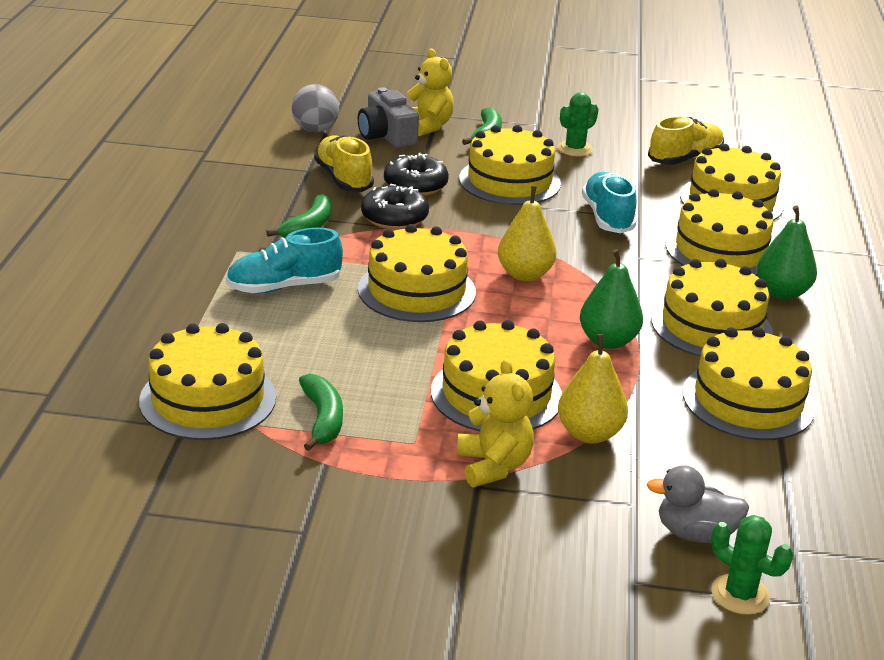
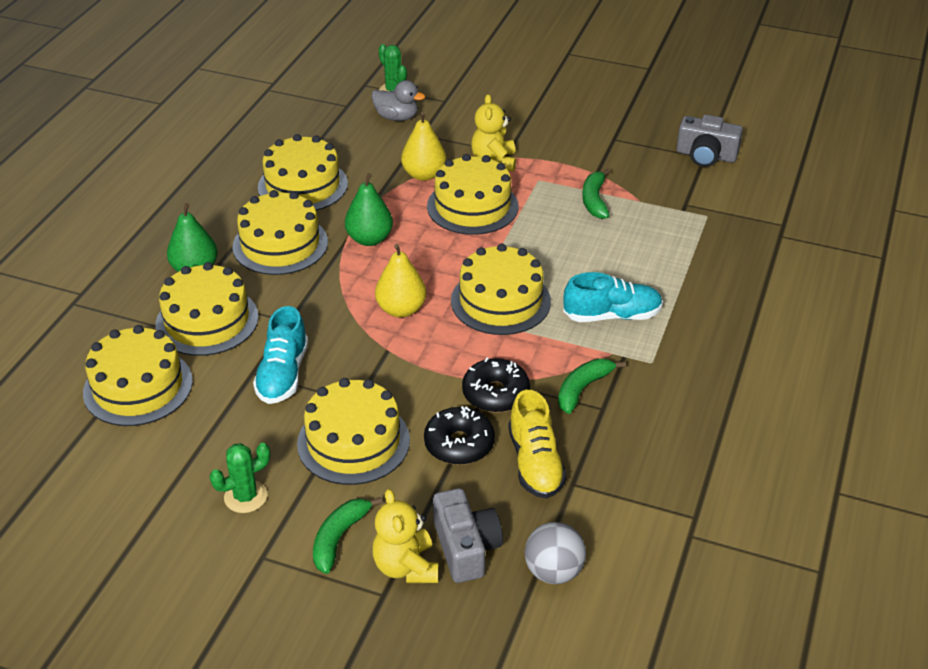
camera: 165 degrees left, 10 degrees up
(140, 515) = (706, 156): none -> grey camera
(208, 399) = (671, 221): yellow cake -> none
(685, 159) = (128, 464): yellow shoe -> none

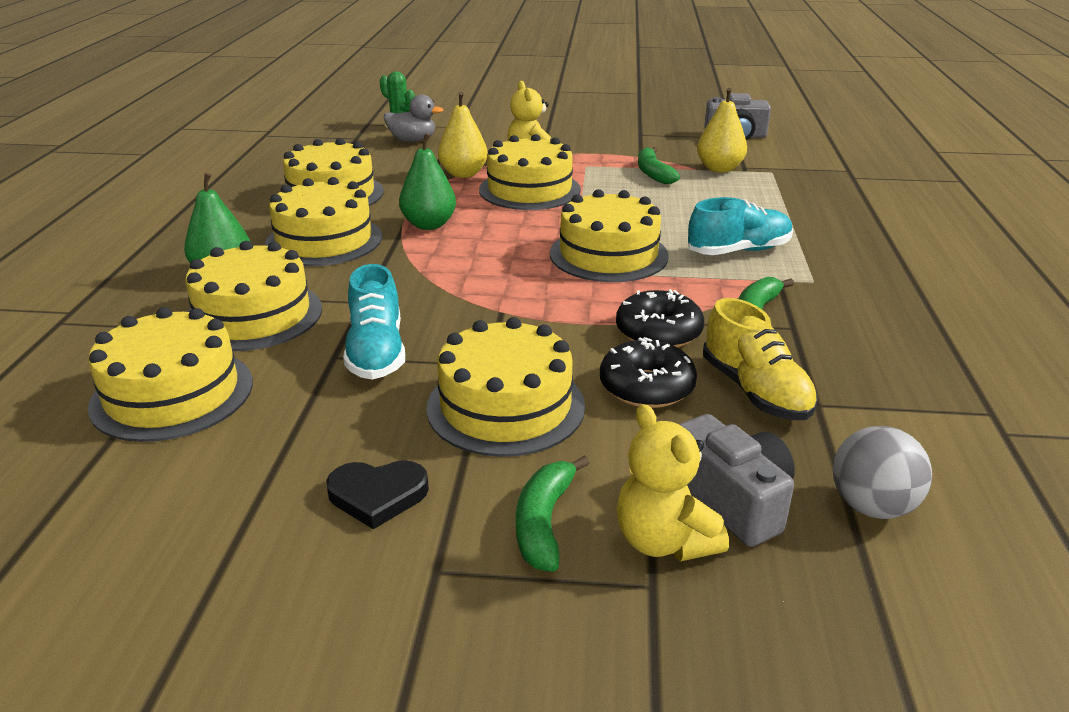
camera: 15 degrees left, 10 degrees down
(245, 497) = (377, 495): green cactus -> black heart
(401, 309) = (497, 275): yellow pear -> yellow pear (719, 169)

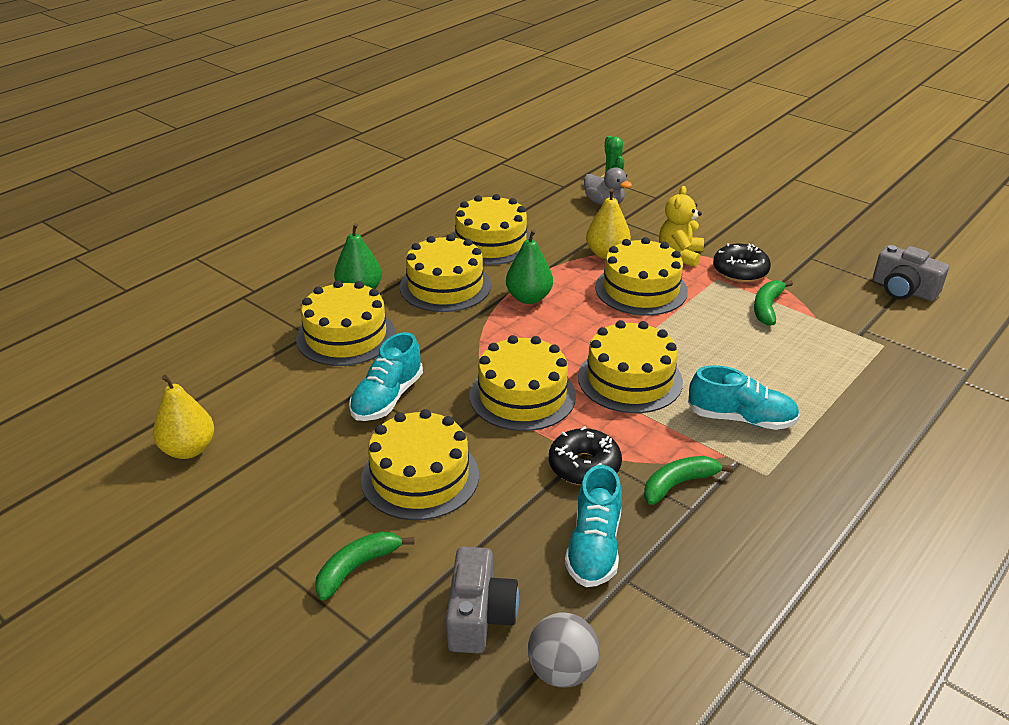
camera: 35 degrees right, 5 degrees up
(172, 394) = (254, 378): yellow cake -> yellow cake (522, 395)
(377, 495) = (291, 502): black heart -> none
(646, 387) = (523, 506): black donut -> black donut (740, 271)
(664, 541) = (408, 618): yellow teddy bear -> none
(719, 169) = (836, 324): yellow pear -> yellow pear (188, 449)
(755, 391) = (594, 547): yellow shoe -> turquoise shoe

